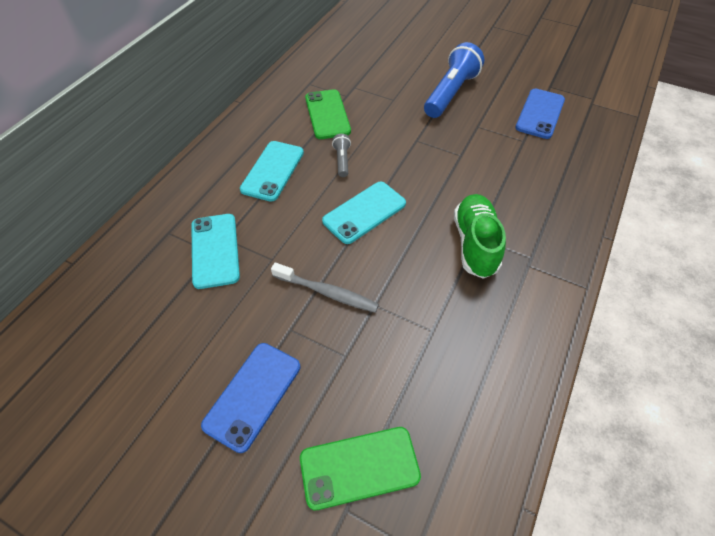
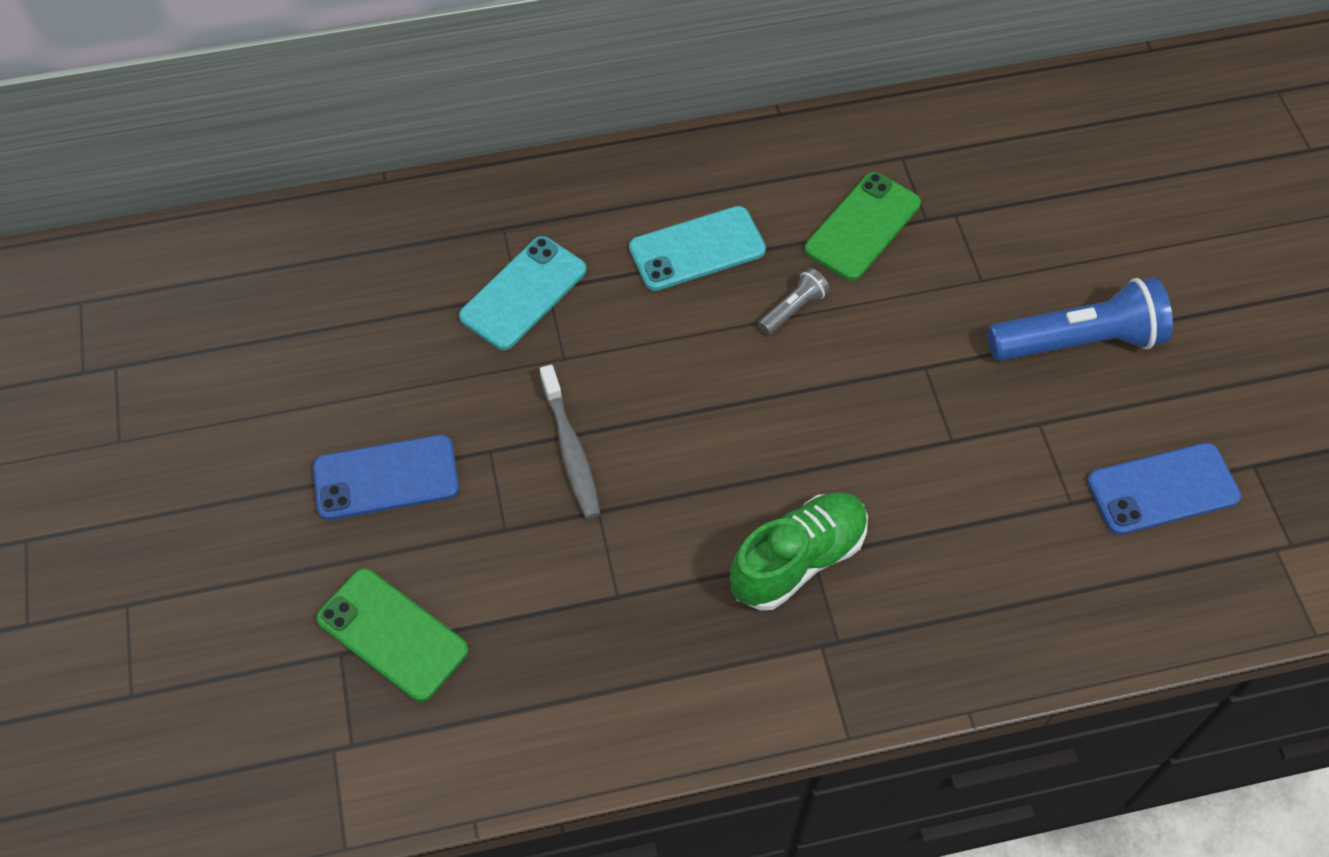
camera: 50 degrees right, 5 degrees up
(364, 212) = (728, 400): turquoise phone -> none

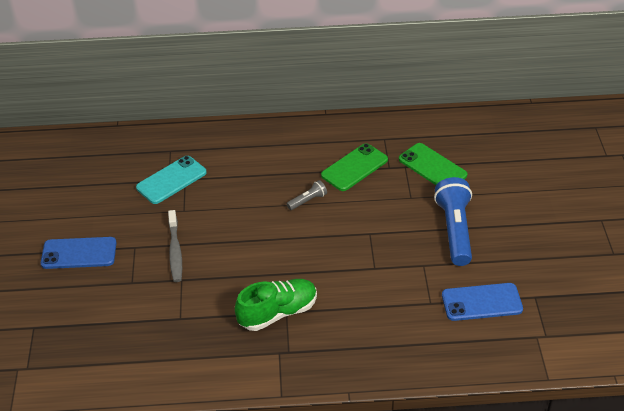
camera: 10 degrees right, 15 degrees down
(392, 635) = (61, 322): green phone -> green phone (432, 167)
(697, 249) = (265, 169): turquoise phone -> none
(1078, 341) = (455, 230): blue flashlight -> blue flashlight turned 90 degrees counterclockwise

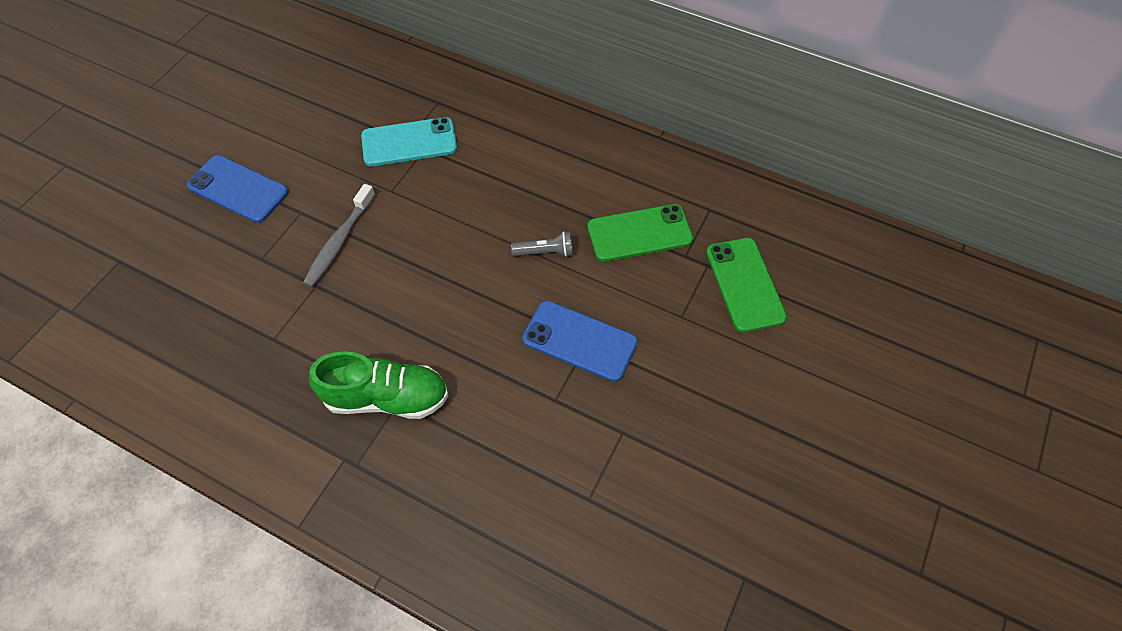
camera: 30 degrees right, 15 degrees up
(455, 230) = (705, 400): blue flashlight -> none
(481, 302) = (660, 541): blue phone -> blue phone (579, 341)

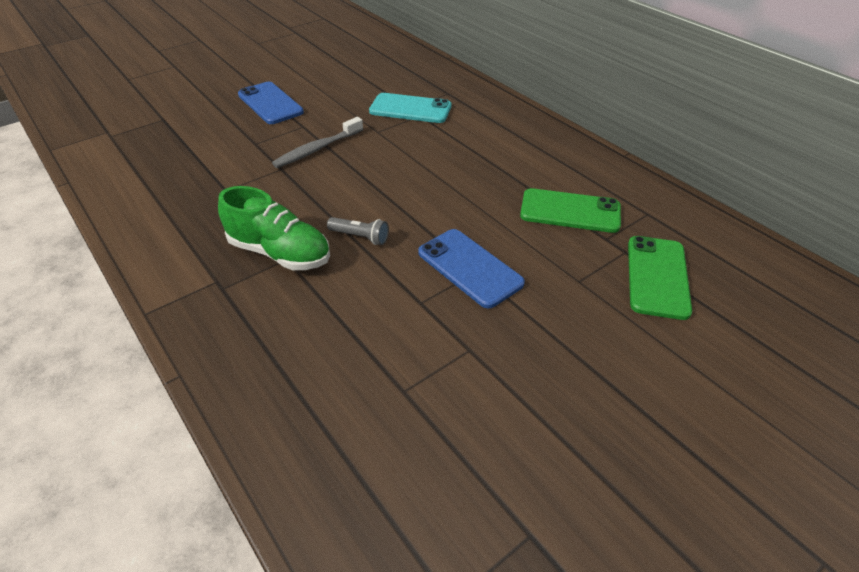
camera: 25 degrees right, 15 degrees down
(545, 252) = (476, 200): grey flashlight -> grey flashlight (360, 237)

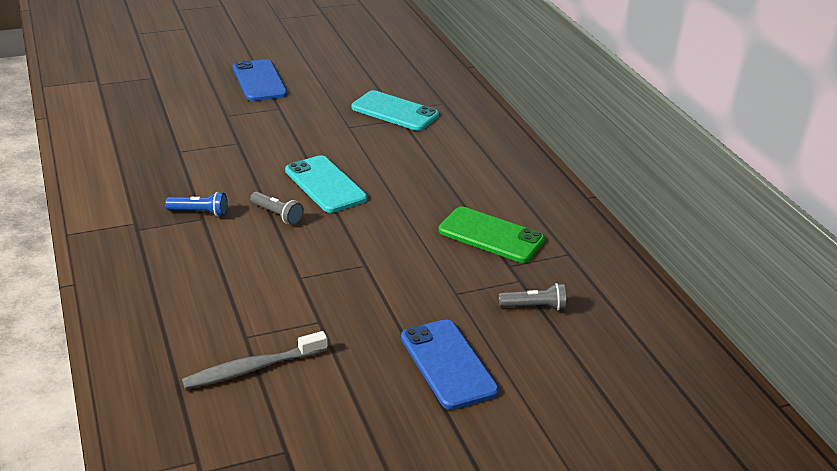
camera: 15 degrees right, 10 degrees down
(280, 253) = (199, 212): green shoe -> blue flashlight
(317, 149) = (281, 132): grey toothbrush -> grey toothbrush (252, 369)
(389, 194) = (325, 185): none -> turquoise phone
(469, 268) = (361, 261): blue phone -> blue phone (448, 364)
(657, 277) = (534, 307): green phone -> grey flashlight

